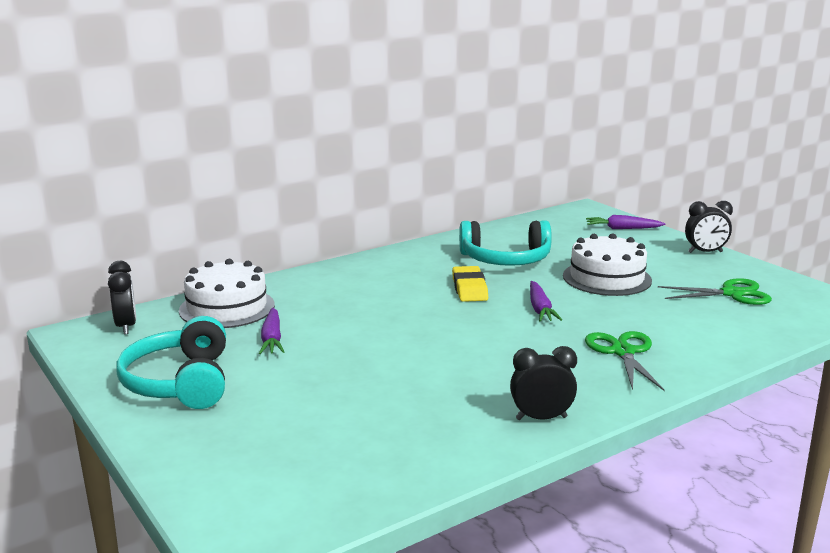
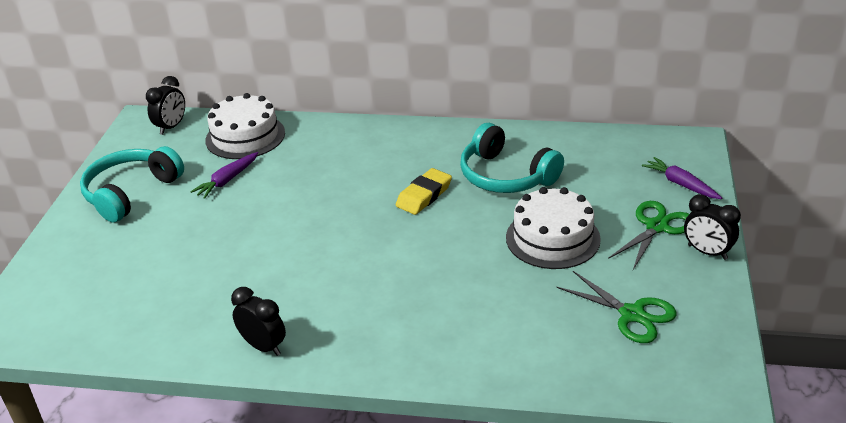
camera: 45 degrees right, 15 degrees up
(540, 309) = (439, 244): purple carrot -> none
(623, 352) = (421, 323): green scissors -> green scissors (657, 227)

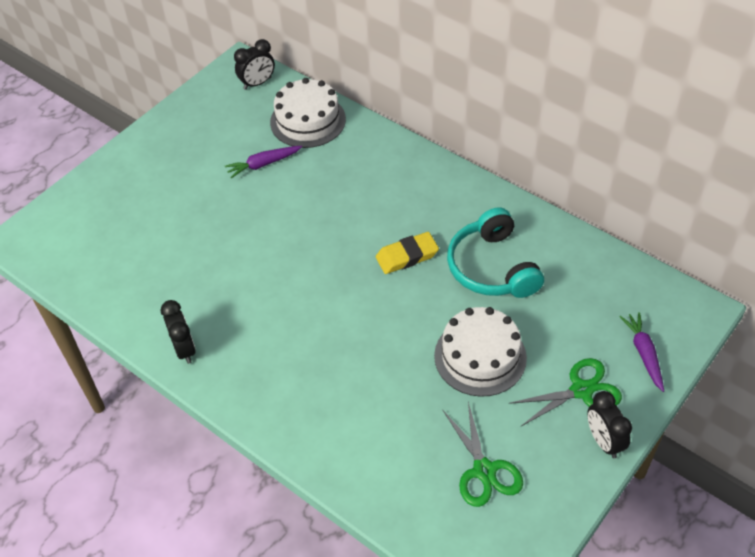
camera: 30 degrees right, 15 degrees up
(131, 193) = (185, 144): turquoise headphones -> none

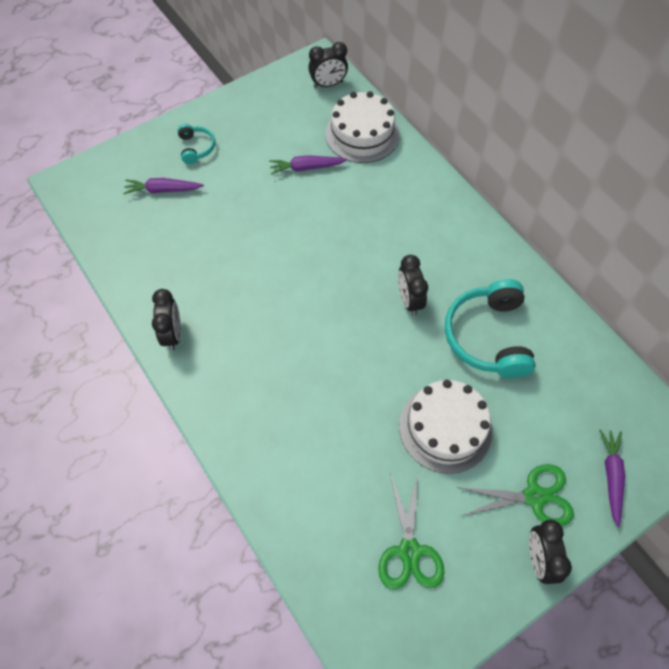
camera: 15 degrees right, 10 degrees up
(124, 221) = (163, 190): none -> purple carrot
(144, 174) = (196, 148): none -> turquoise headphones
(407, 256) = (409, 300): yellow eraser -> black clock

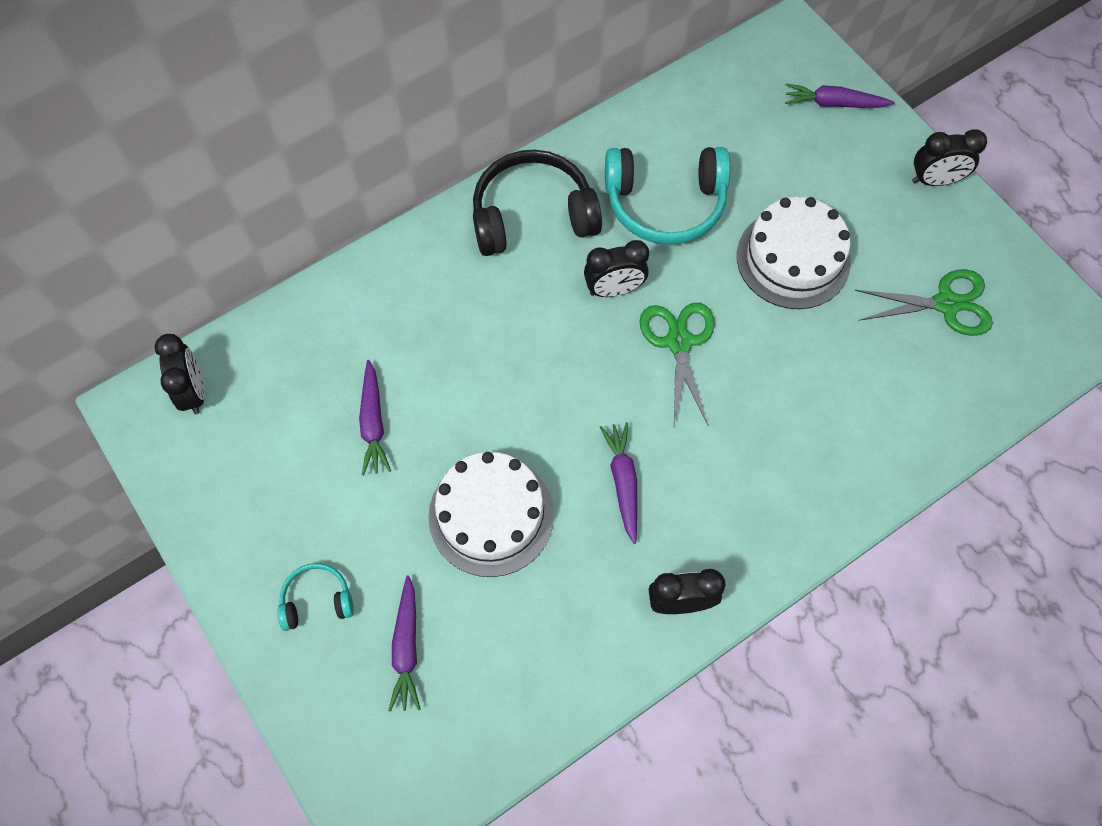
camera: 90 degrees left, 5 degrees up
(259, 303) = (623, 482): none -> purple carrot
(362, 134) = (310, 342): white cake -> white cake (491, 515)
(468, 250) = (532, 215): none -> black headphones
(534, 496) = (866, 177): green scissors -> green scissors (679, 342)

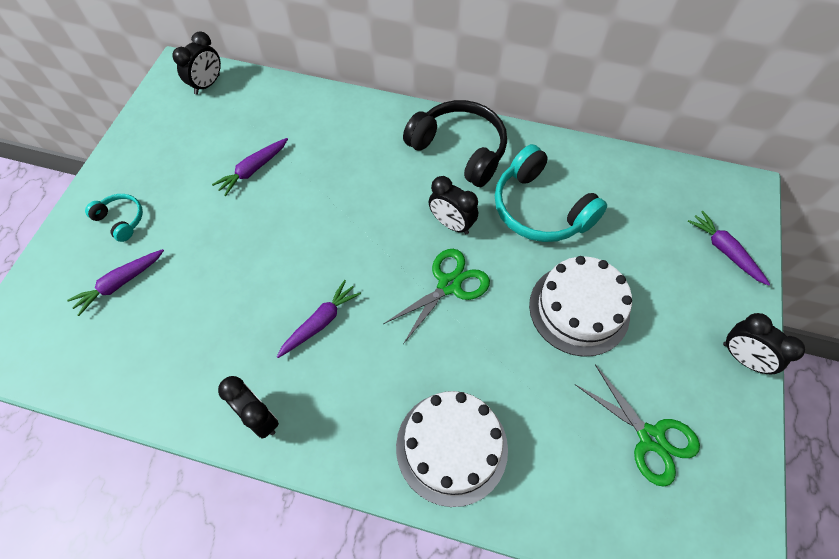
camera: 50 degrees right, 5 degrees down
(491, 515) = (239, 266): white cake -> white cake (451, 447)

